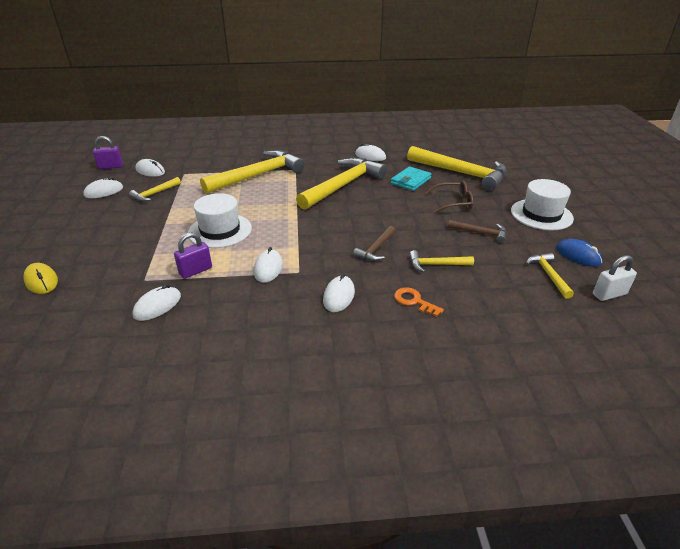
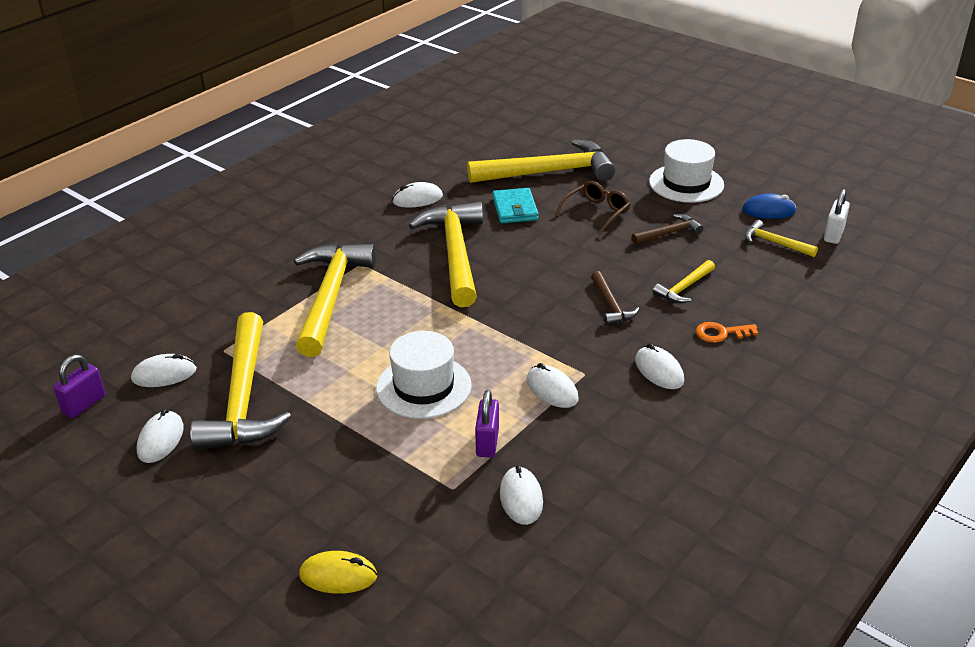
camera: 45 degrees left, 0 degrees up
(155, 193) = (243, 397): yellow hammer -> yellow hammer, size x2.15

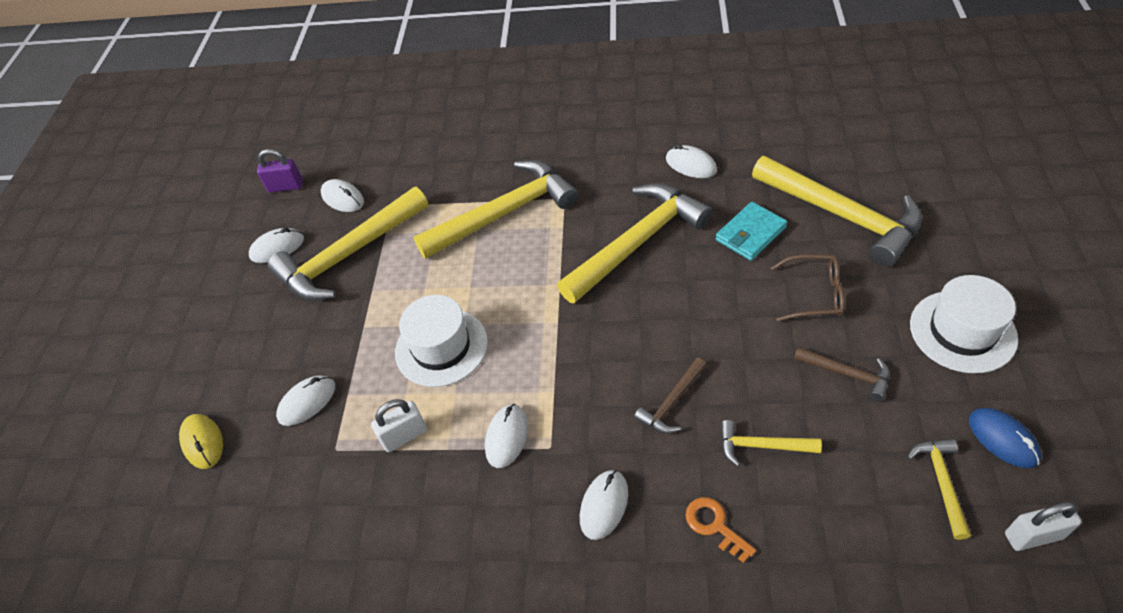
camera: 60 degrees right, 15 degrees up
(487, 442) = (404, 436): purple padlock -> white padlock
(521, 498) = (352, 505): white mouse -> white mouse (307, 402)

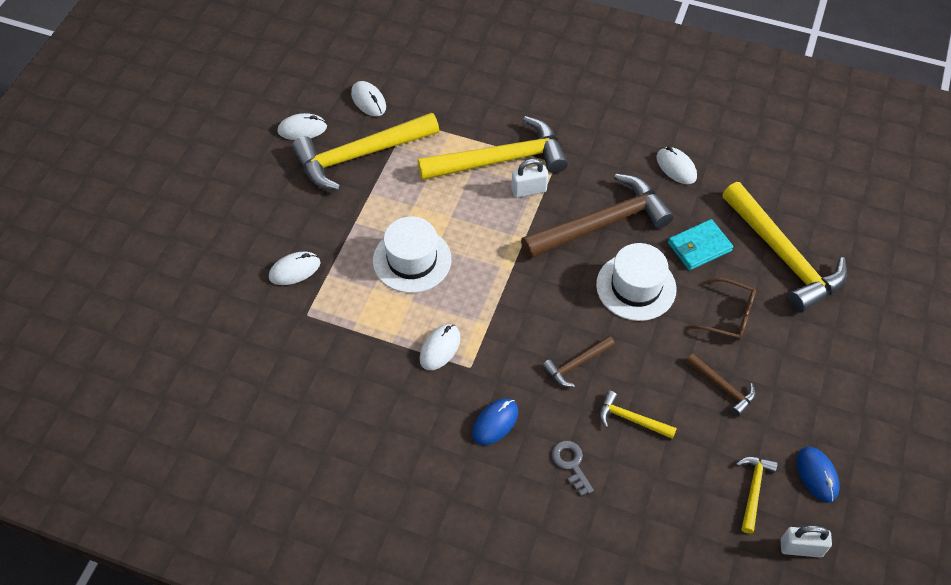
camera: 10 degrees right, 5 degrees up
(203, 442) = (207, 276): yellow mouse -> none
(286, 186) = (323, 73): purple padlock -> none
(404, 436) = (362, 321): white padlock -> white padlock (529, 190)
(604, 505) = (495, 423): white mouse -> blue mouse
(636, 243) = (601, 224): yellow hammer -> brown hammer
(714, 525) = (571, 464): orange key -> grey key
(962, 331) = (831, 385): white hat -> white hat (636, 287)

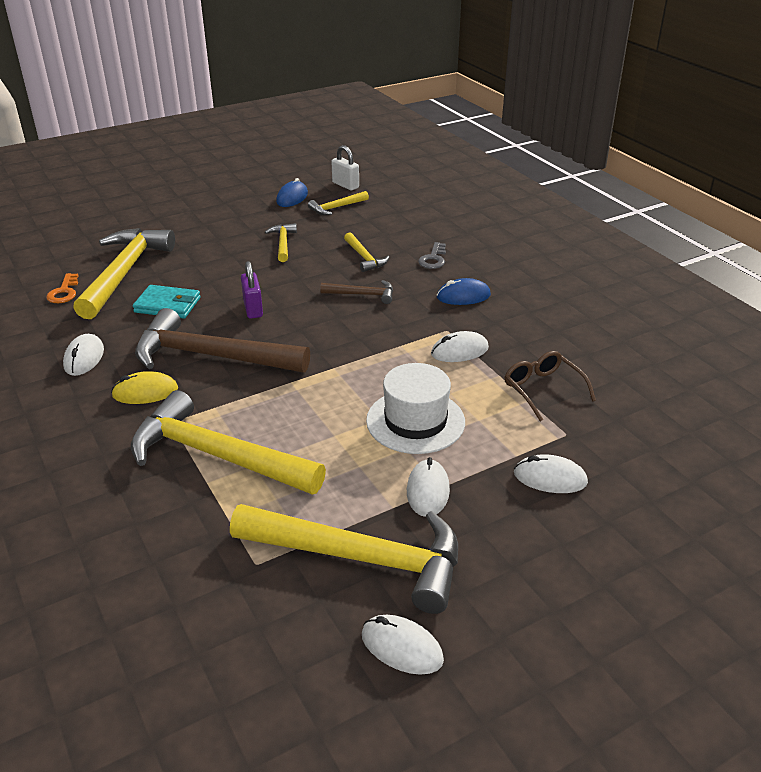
camera: 140 degrees left, 20 degrees down
(368, 101) = (270, 629): white mouse -> white mouse (427, 491)
(529, 190) = (231, 414): white padlock -> none
(600, 170) = (145, 392): none -> yellow mouse
(636, 287) = (253, 309): white hat -> purple padlock
(722, 387) = (283, 243): brown hammer -> yellow hammer
(728, 316) = (219, 266): brown glasses -> brown glasses (543, 390)
(787, 207) = (64, 292): none -> orange key

